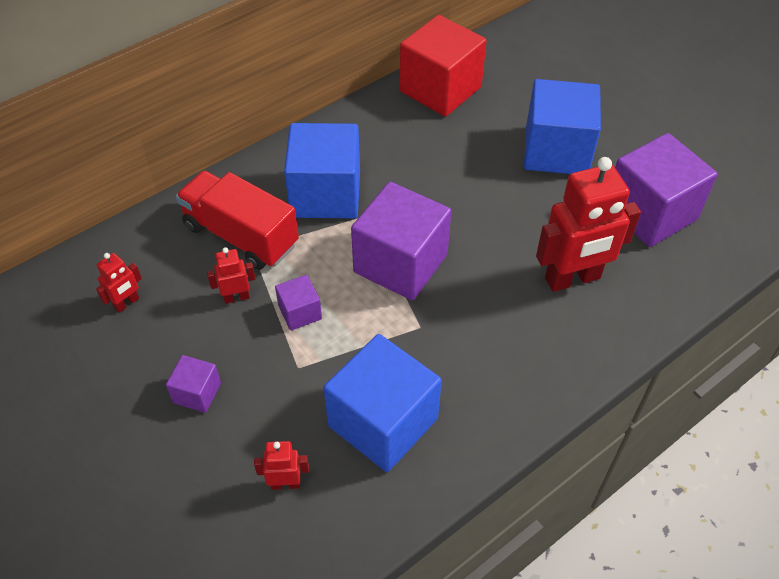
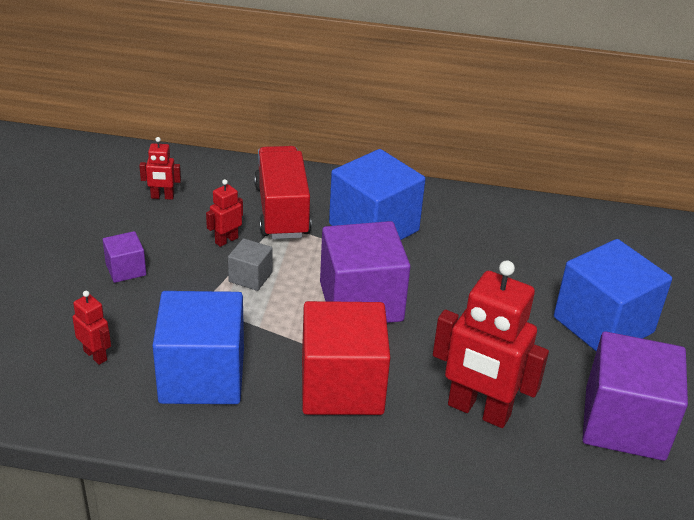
camera: 45 degrees right, 15 degrees down
(236, 297) = (226, 240): red robot -> red robot turned 75 degrees counterclockwise
(300, 312) = (250, 277): purple cube -> grey cube
(440, 89) = (564, 225): red cube -> red cube (342, 386)

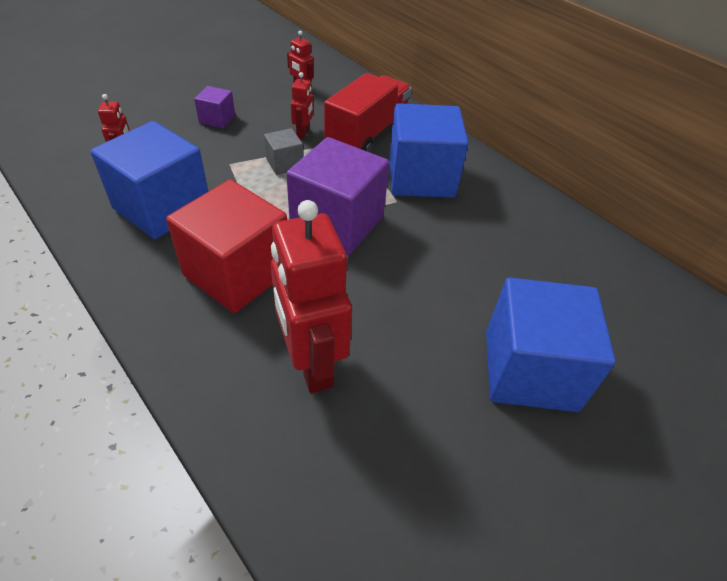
camera: 40 degrees right, 10 degrees up
(226, 240) = (303, 133): red robot -> red robot turned 105 degrees clockwise
(624, 423) = (431, 476): purple cube -> none

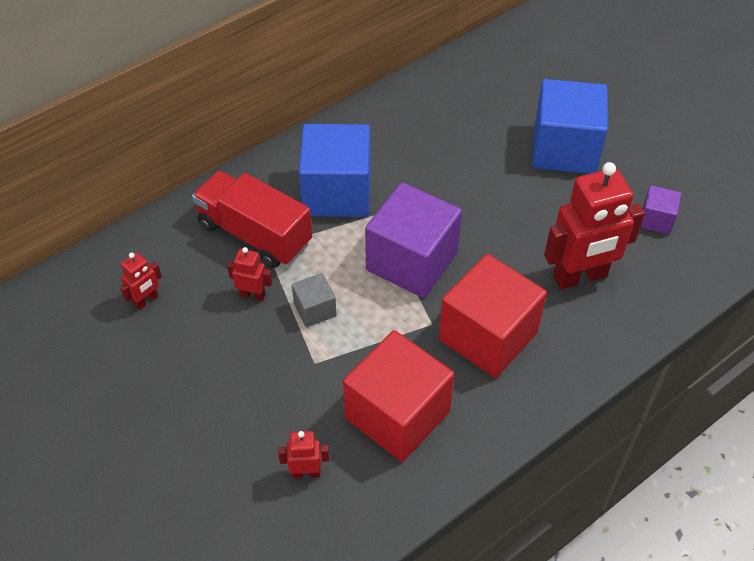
camera: 85 degrees left, 5 degrees up
(162, 207) = (397, 415): blue cube -> red cube
(217, 119) = (218, 387): purple cube -> purple cube (656, 220)

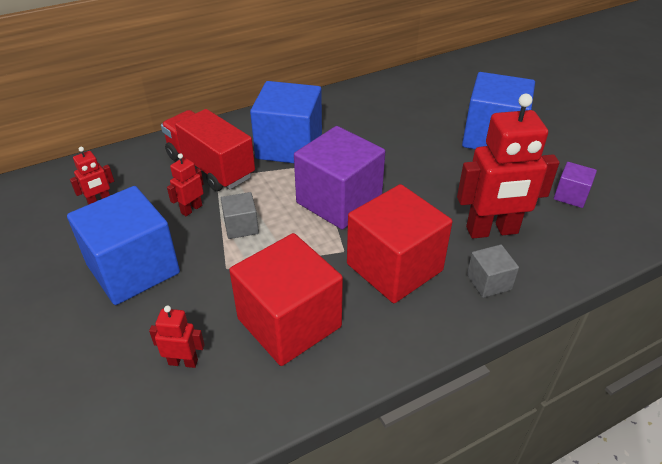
camera: 10 degrees right, 10 degrees down
(217, 378) = (133, 269): none -> blue cube
(253, 295) = (191, 209): red robot -> red robot turned 75 degrees counterclockwise
(584, 339) = (489, 282): none -> grey cube

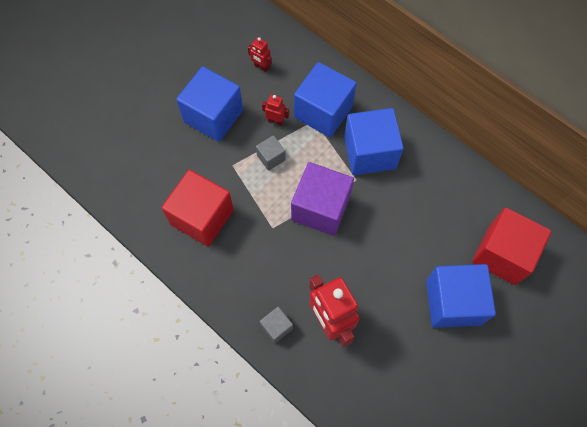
camera: 70 degrees right, 25 degrees up
(183, 362) = (158, 174): red robot -> none
(210, 167) = (323, 112): red truck -> blue cube
(394, 267) = (268, 263): red cube -> red cube (502, 254)
(570, 195) = (396, 376): purple cube -> none

